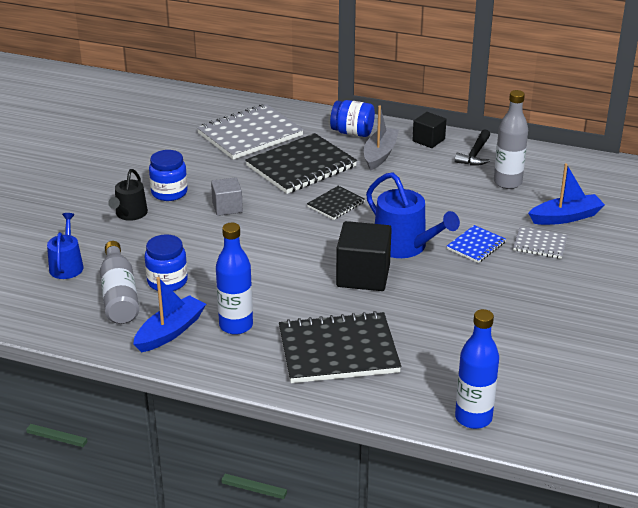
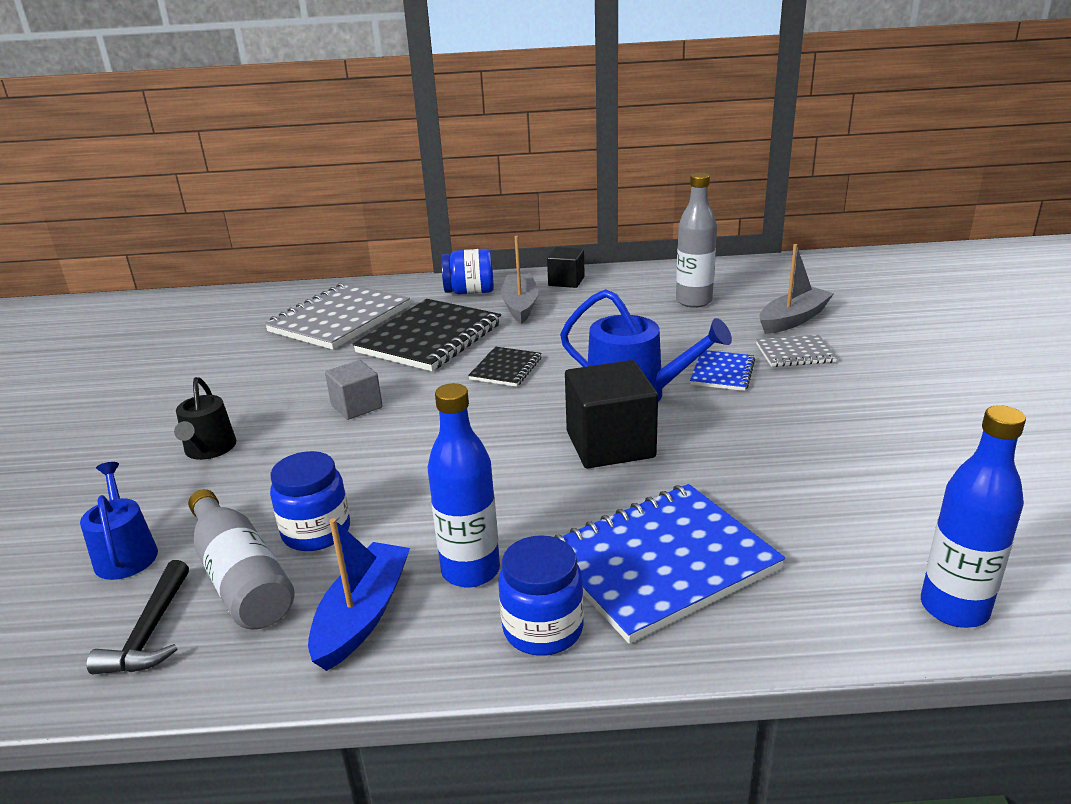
camera: 20 degrees left, 5 degrees down
(169, 192) = (259, 408): blue jar -> blue jar (543, 629)
(338, 351) = (661, 563): black notebook -> blue notebook
(475, 154) = (631, 283): black hammer -> black hammer (150, 632)
(566, 217) = (793, 319): blue boat -> grey boat

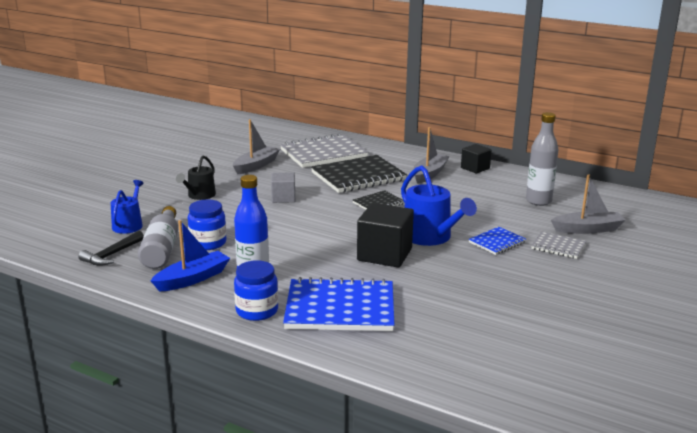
camera: 30 degrees right, 5 degrees down
(254, 368) = (256, 165): none -> grey boat
(470, 292) = (410, 159): blue jar -> none
(954, 608) = (455, 378): blue bottle -> none

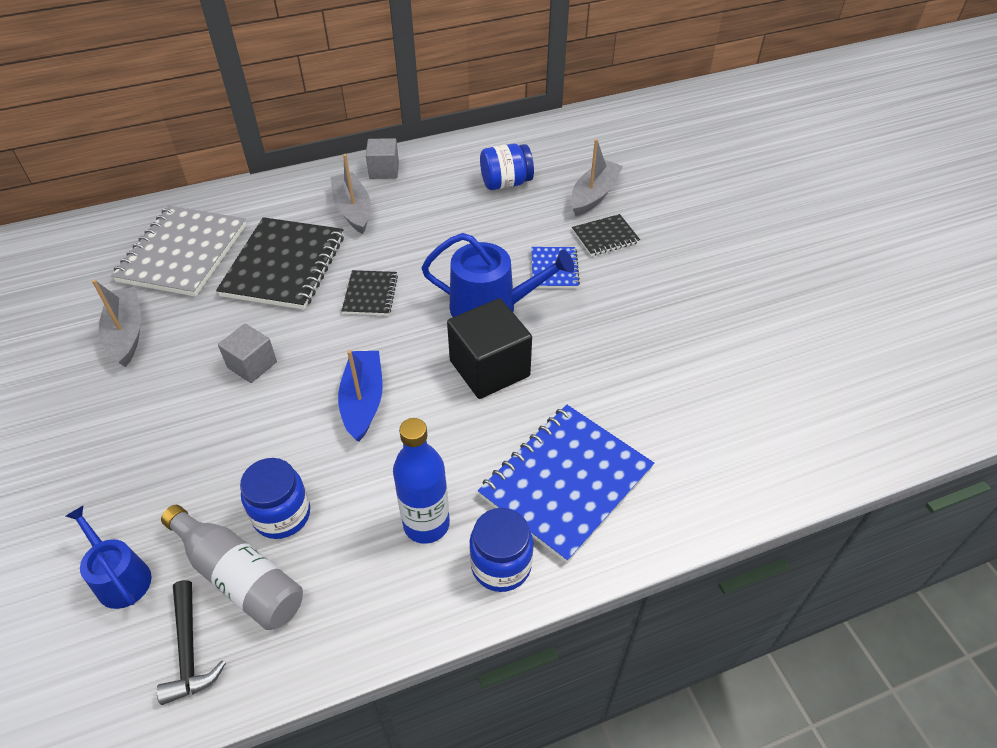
camera: 50 degrees left, 25 degrees up
(192, 279) = (359, 588): blue boat -> blue boat (363, 401)
(199, 195) = (135, 444): black watering can -> none
(475, 168) = (384, 170): black cube -> grey cube
(538, 201) = (506, 183): grey bottle -> blue jar
(558, 247) = (605, 237): grey notebook -> black notebook

